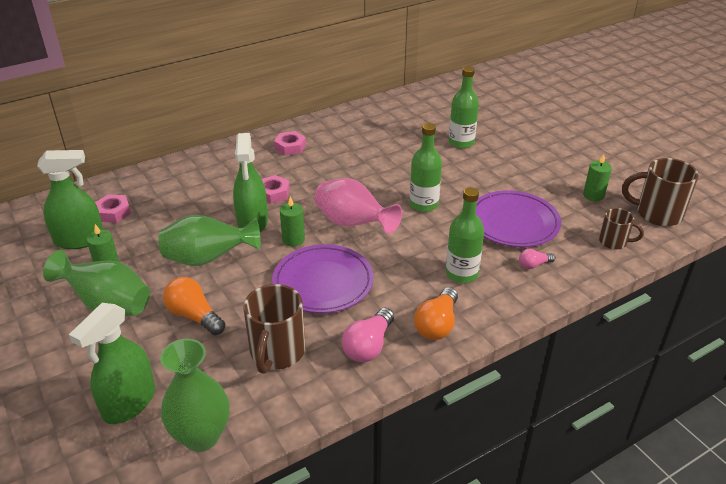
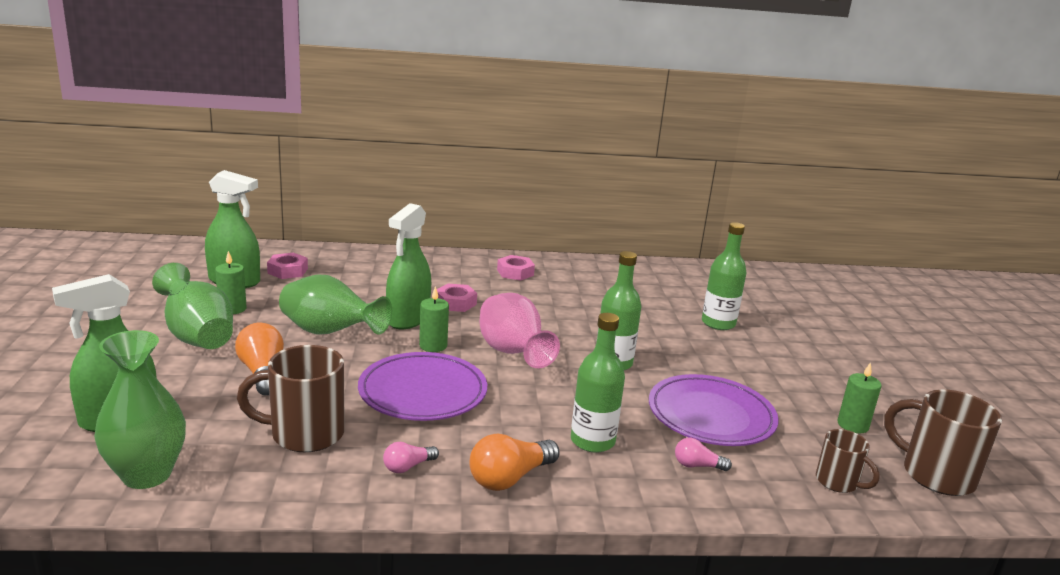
camera: 25 degrees right, 15 degrees down
(277, 353) = (304, 434): brown mug -> brown mug turned 45 degrees clockwise
(368, 346) = (408, 467): pink light bulb -> pink light bulb, size x0.57

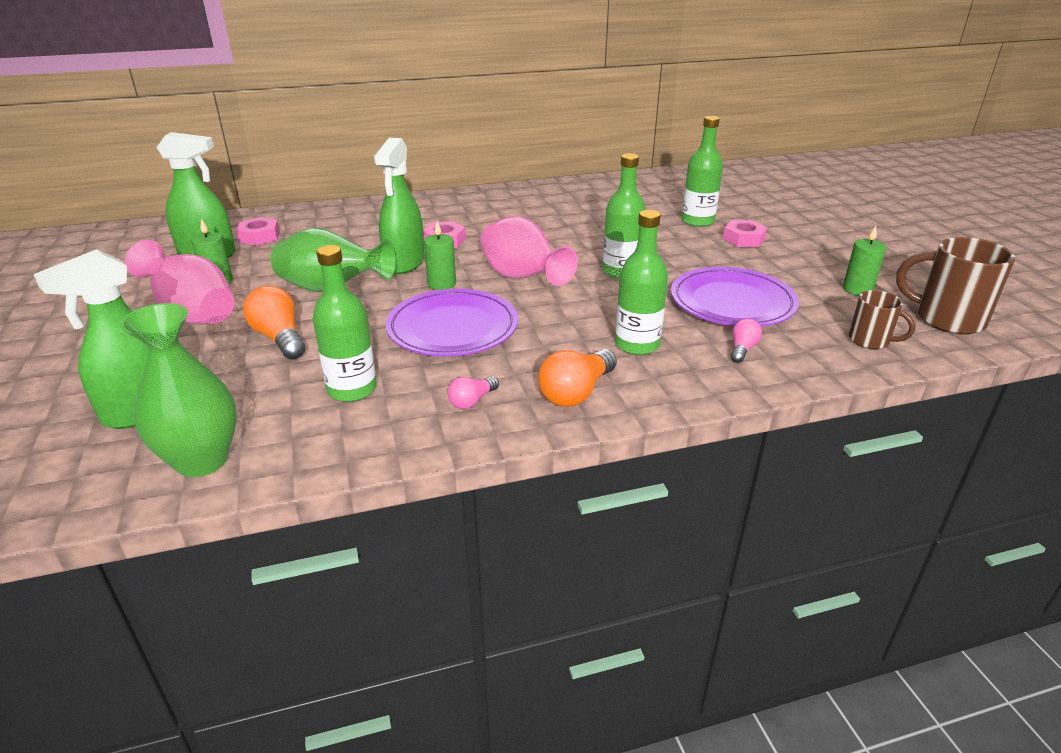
camera: 10 degrees left, 10 degrees up
(197, 336) = (192, 314): green vase -> pink vase
(304, 434) = (352, 389): brown mug -> green bottle
(515, 272) = (488, 204): pink nut -> pink nut (743, 239)
(697, 466) = (742, 349): pink light bulb -> pink light bulb turned 120 degrees clockwise

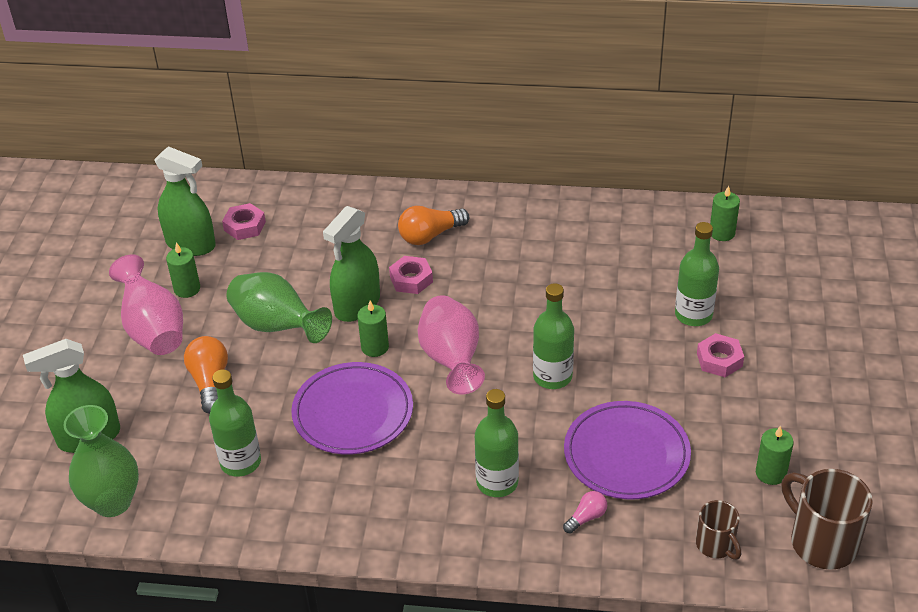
camera: 25 degrees right, 10 degrees up
(472, 401) = (323, 505): pink light bulb -> none
(576, 393) = (409, 522): orange light bulb -> orange light bulb (430, 235)
(673, 182) = (722, 233): none -> green candle

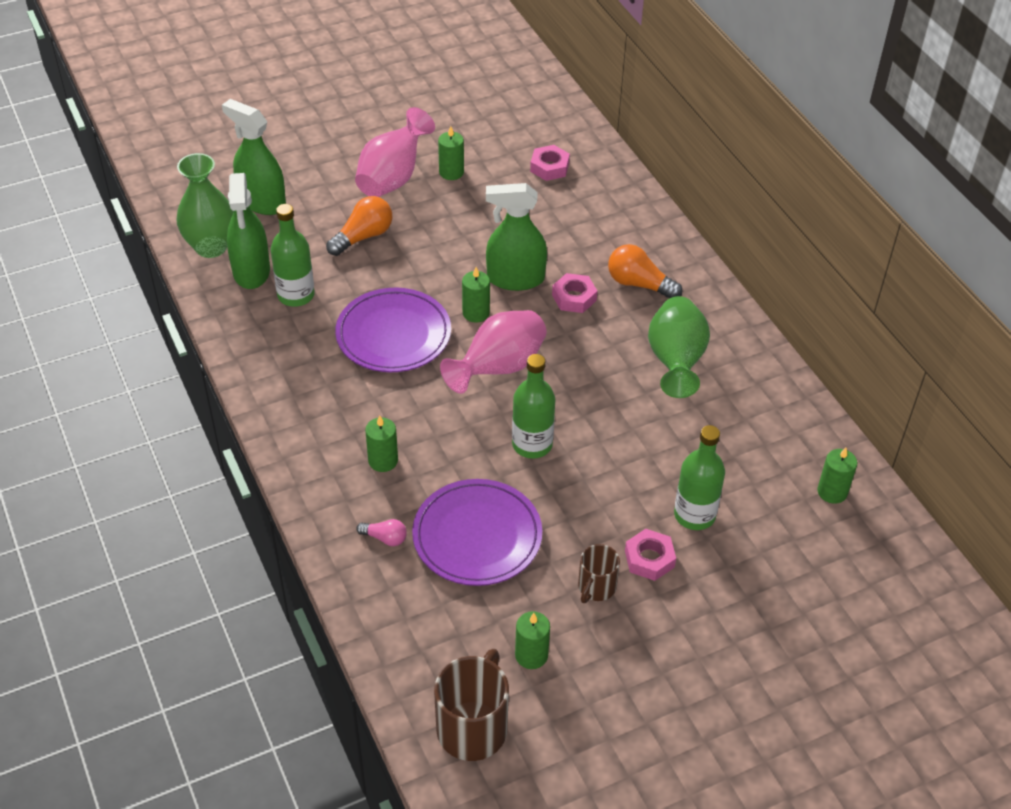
camera: 55 degrees right, 5 degrees up
(191, 244) = (502, 148): green spray bottle -> green spray bottle (251, 271)
(277, 327) = (452, 244): green vase -> green vase (675, 362)
(497, 482) = (383, 460): green bottle -> green candle
(716, 545) = (415, 645): brown mug -> brown mug (596, 587)

